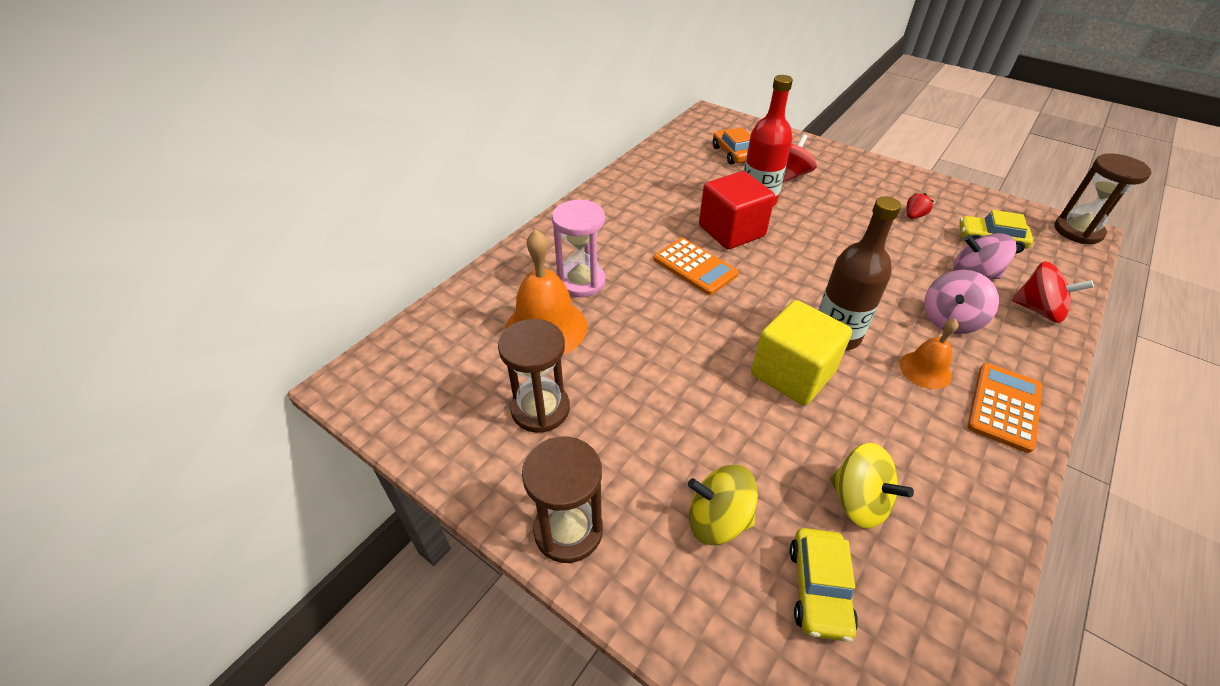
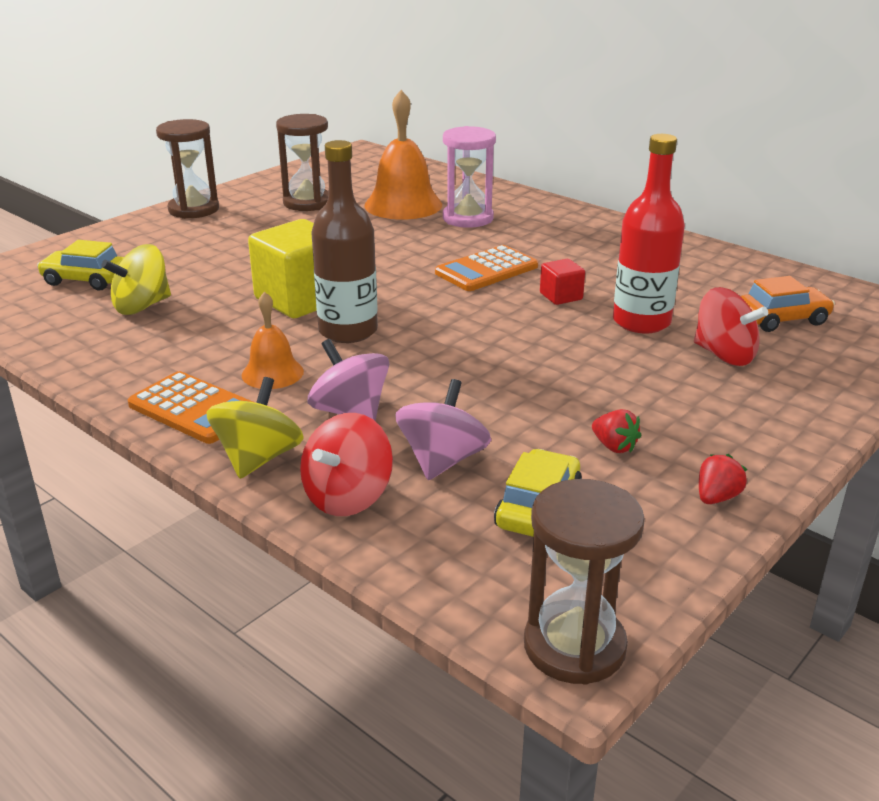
camera: 95 degrees right, 15 degrees down
(717, 520) = (167, 253): yellow spinning top -> yellow spinning top (258, 458)
(731, 231) = (561, 296): red cube -> red cube, size x0.48
(937, 189) = (716, 497): none -> red strawberry

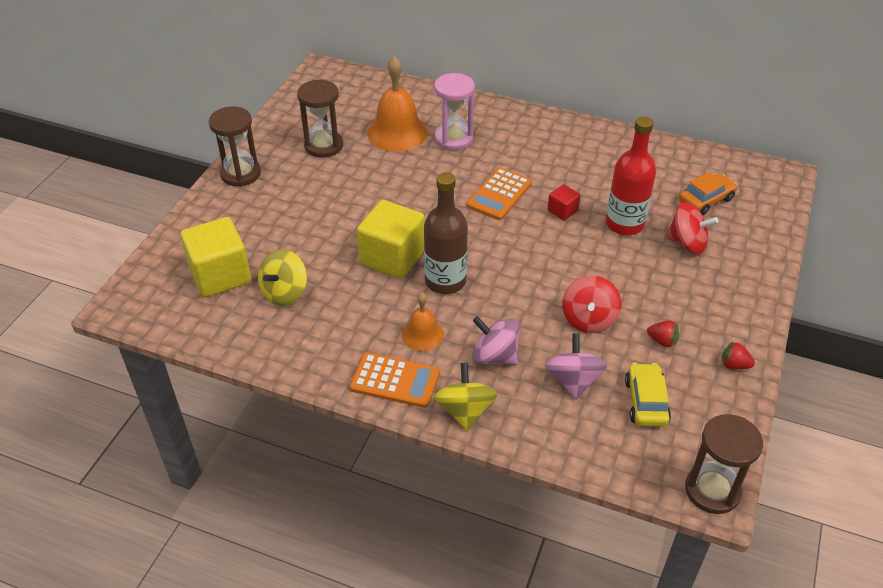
camera: 20 degrees left, 15 degrees up
(86, 280) = (220, 275): yellow car -> yellow cube
(348, 497) = (537, 425): red spinning top -> red spinning top (589, 319)
(716, 497) = (734, 365): red strawberry -> red strawberry turned 90 degrees counterclockwise

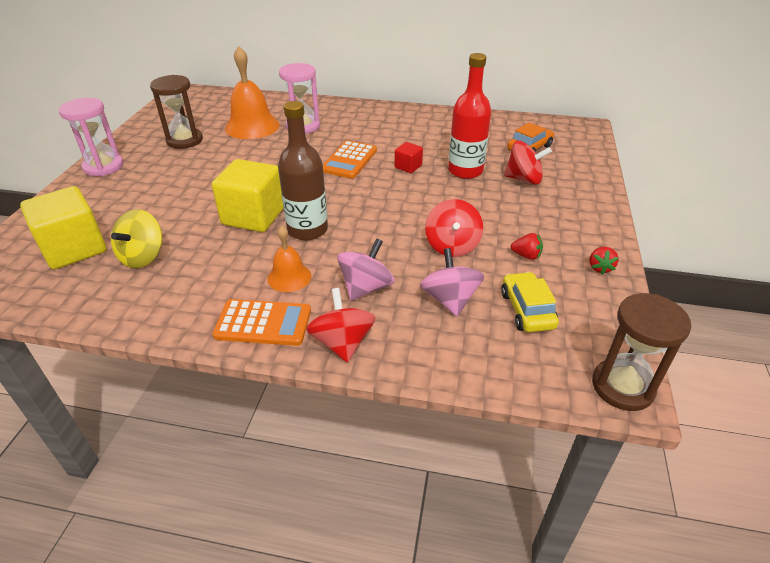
camera: 10 degrees left, 5 degrees down
(240, 174) = (103, 166): brown hourglass -> pink hourglass
(465, 410) = (342, 342): yellow spinning top -> red spinning top
(494, 356) = (366, 287): pink spinning top -> pink spinning top turned 105 degrees clockwise
(734, 365) = (599, 268): red strawberry -> red strawberry turned 90 degrees counterclockwise

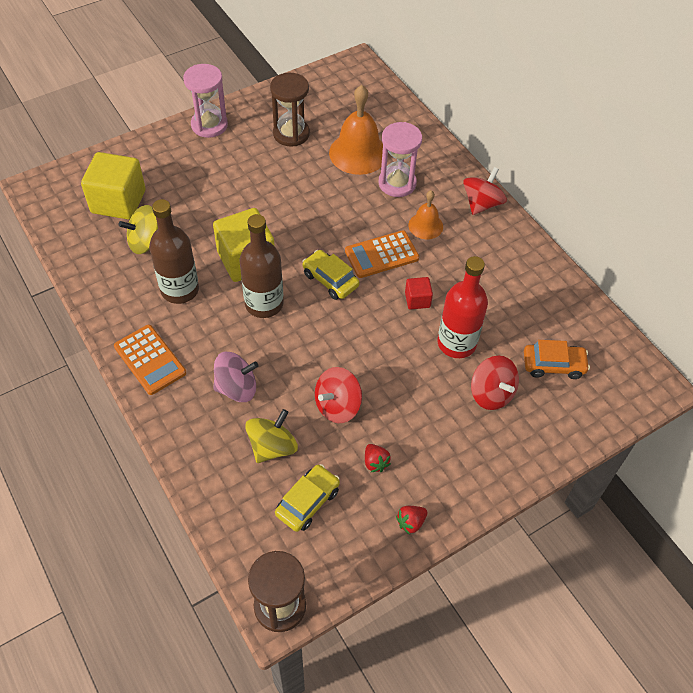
camera: 45 degrees right, 15 degrees up
(222, 264) = (180, 290): none -> brown bottle
(289, 277) = (204, 336): orange bell -> orange bell (425, 226)
(335, 190) = (330, 280): none -> yellow car
(342, 342) = (172, 416): red spinning top -> red spinning top (482, 204)
(450, 300) = (272, 446): pink spinning top -> yellow spinning top

